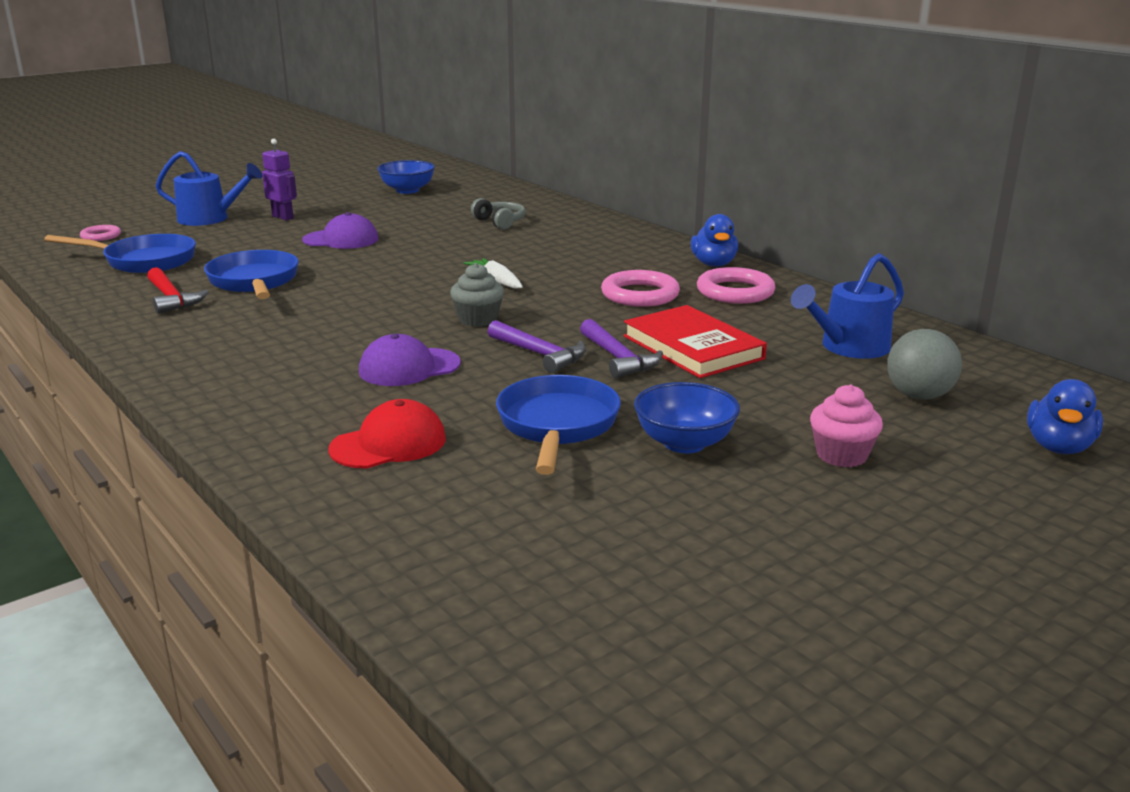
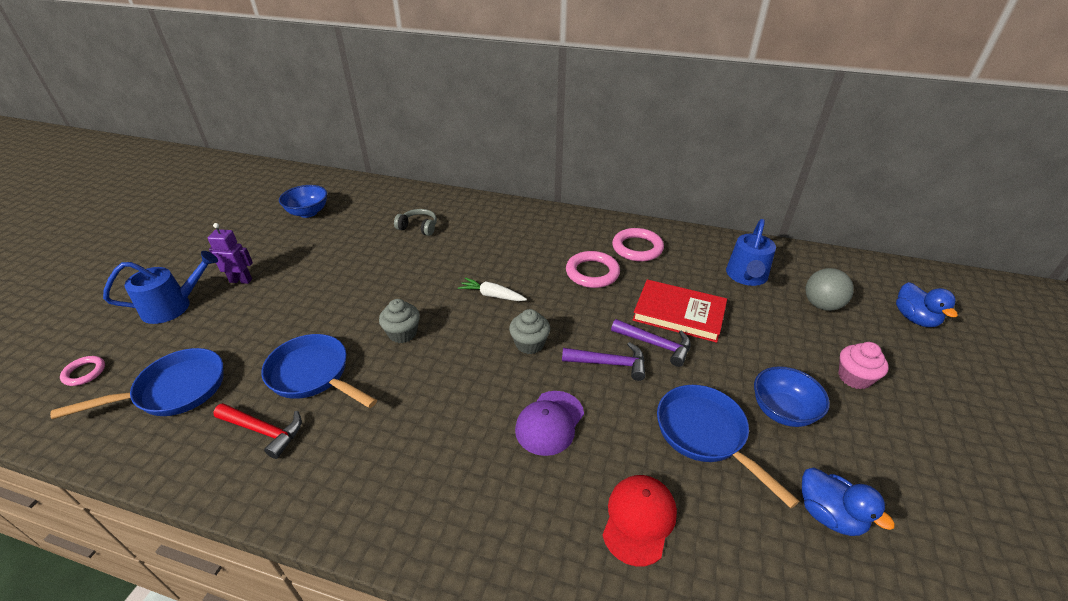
camera: 35 degrees left, 15 degrees up
(341, 240) = (324, 291): purple cap -> none
(368, 281) = (402, 333): none -> grey cupcake
(713, 264) = (596, 225): blue duck -> blue duck (829, 515)

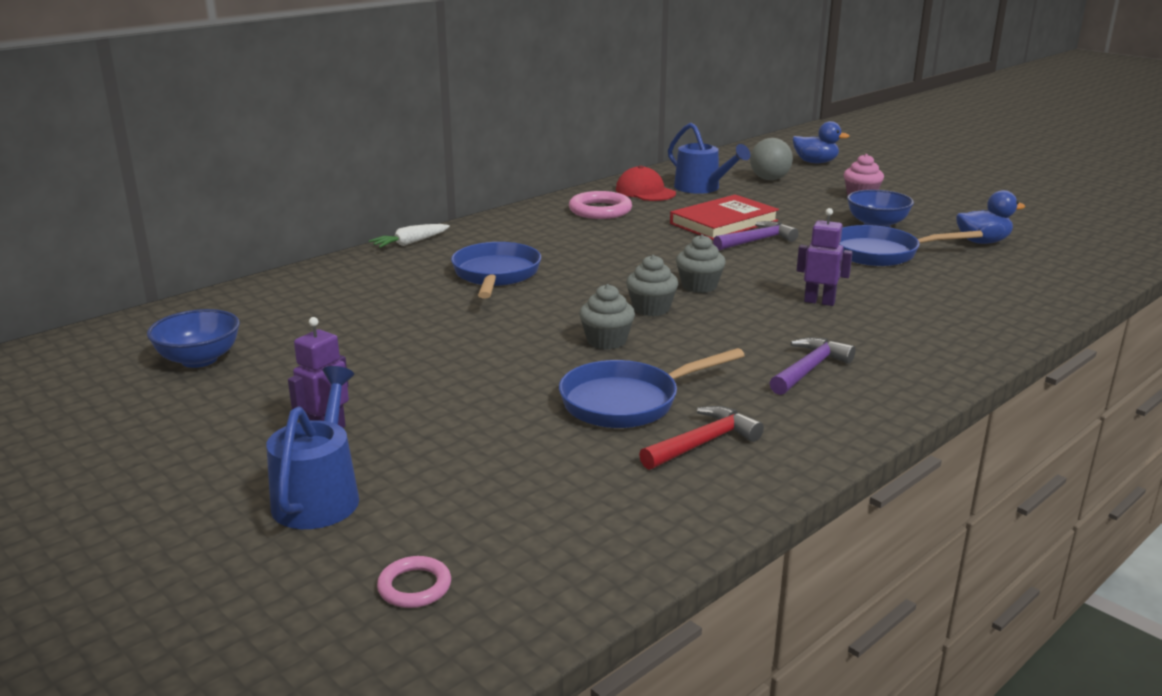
camera: 60 degrees left, 15 degrees down
(174, 390) = (555, 502): blue pan -> blue pan (496, 275)
(418, 227) = (382, 295): grey headphones -> none
(470, 334) = (651, 308): none -> grey cupcake
(492, 295) = (594, 285): white carrot -> white carrot (410, 243)
(549, 422) = (819, 302): purple cap -> purple robot
(592, 273) = (616, 236): pink ring -> none
(609, 363) = (764, 262): purple hammer -> purple hammer (809, 369)
(639, 519) = (952, 296): red cap -> red cap (645, 191)

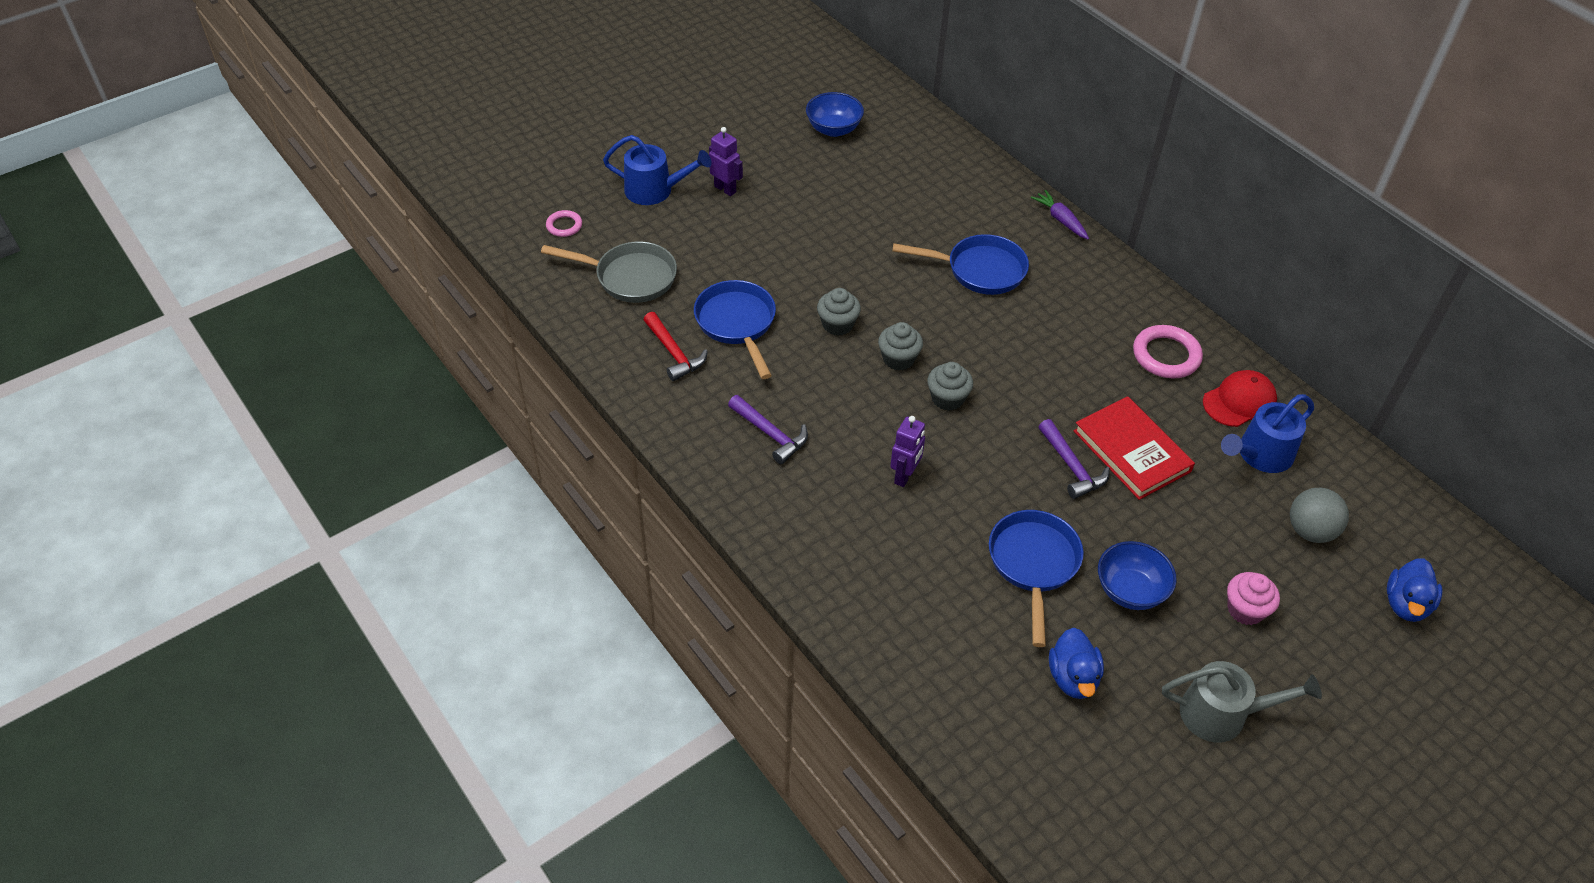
camera: 95 degrees right, 25 degrees up
(410, 243) = (1061, 220): white carrot -> purple carrot
(548, 497) = (630, 277): none -> grey pan
(961, 204) = (1222, 714): none -> grey watering can

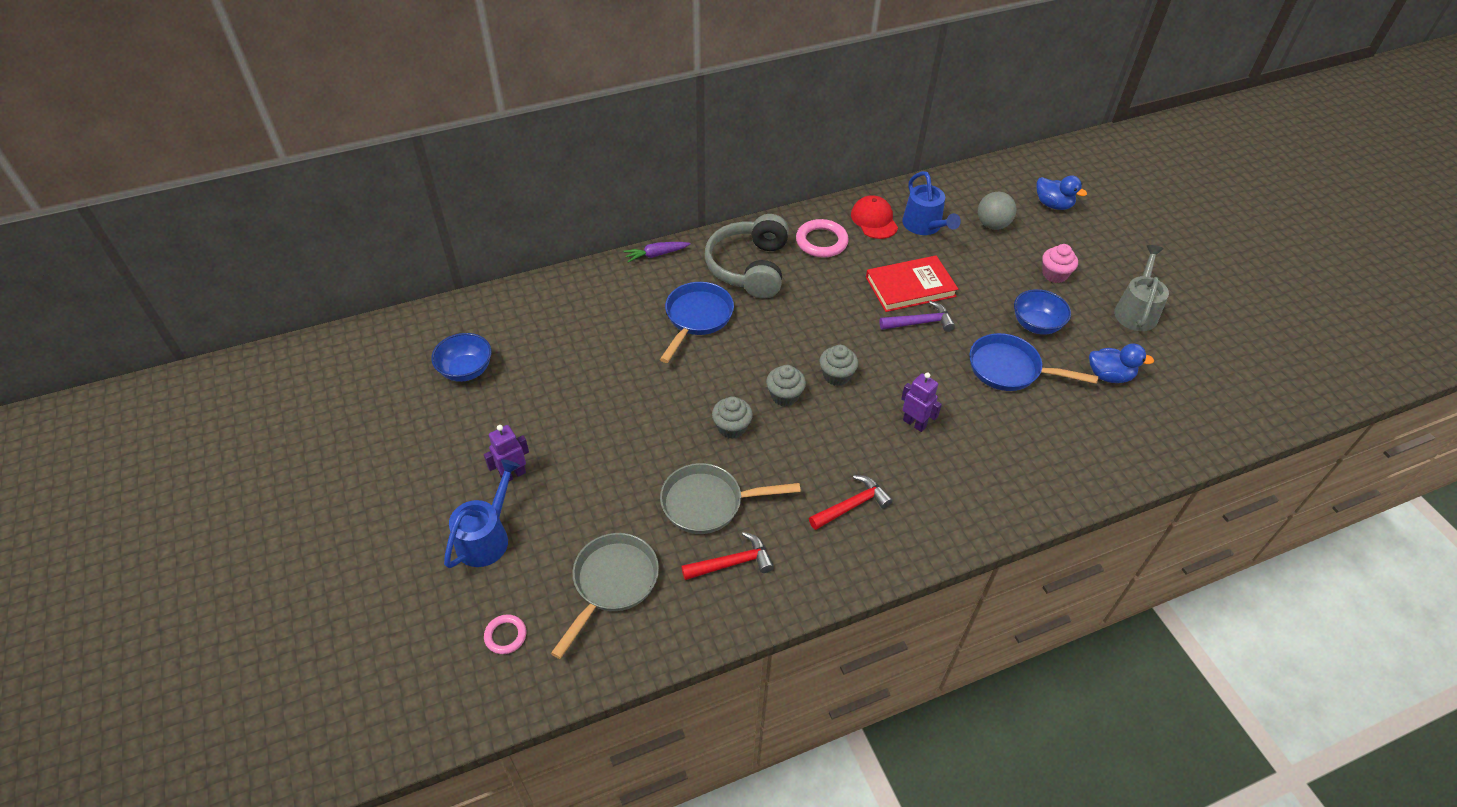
camera: 75 degrees left, 0 degrees up
(737, 324) = (708, 503): blue pan -> grey pan
(770, 434) = (852, 505): purple hammer -> red hammer
(1083, 299) = (749, 267): none -> grey headphones

